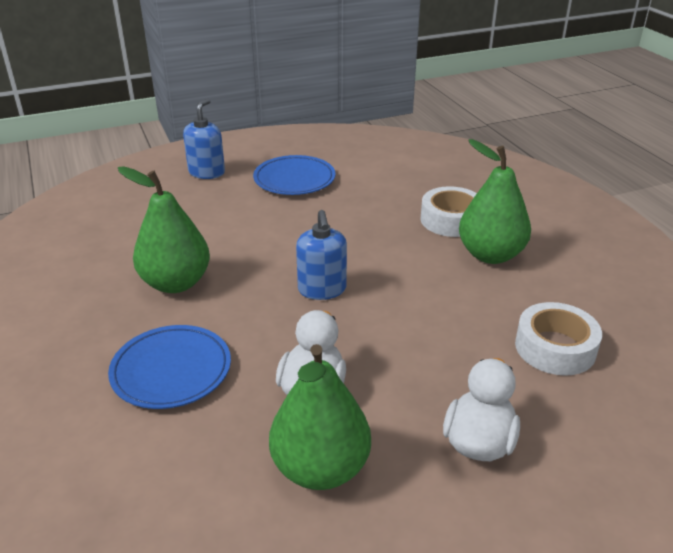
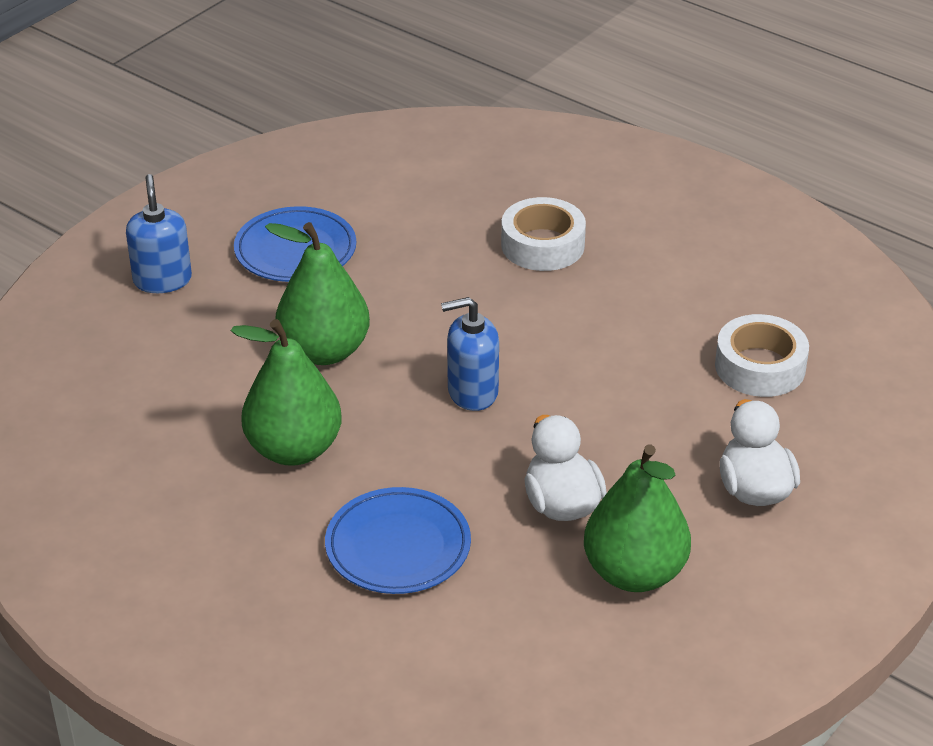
camera: 30 degrees left, 5 degrees up
(322, 289) = (472, 392): blue soap dispenser -> blue soap dispenser turned 120 degrees clockwise
(490, 255) = (621, 278): green pear -> green pear (324, 351)

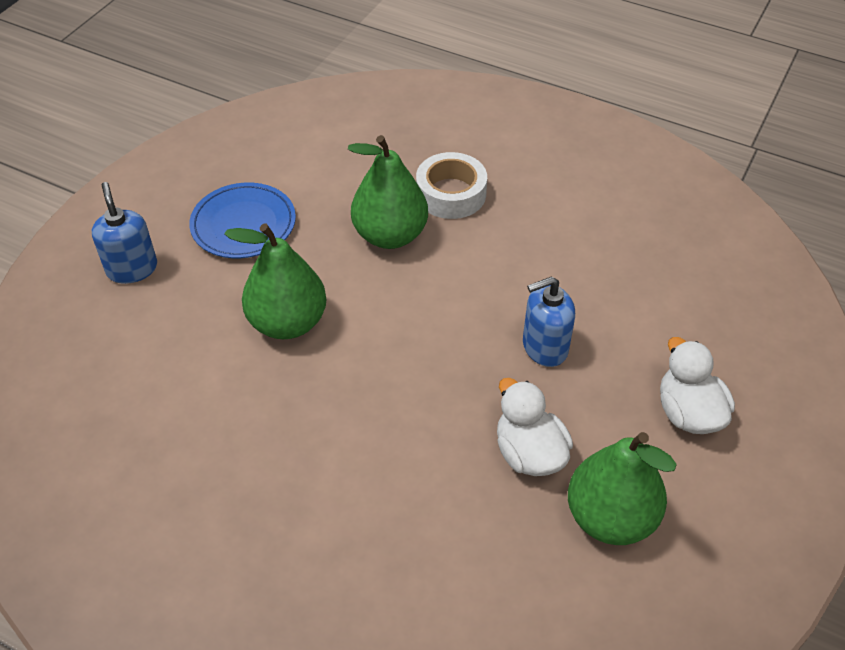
camera: 10 degrees left, 10 degrees up
(294, 449) = (280, 429): green pear -> green pear (390, 235)
(398, 546) = (395, 522): blue plate -> none
(472, 392) = (425, 347): blue soap dispenser -> blue soap dispenser (544, 347)
(760, 366) = (658, 288): white tape -> none

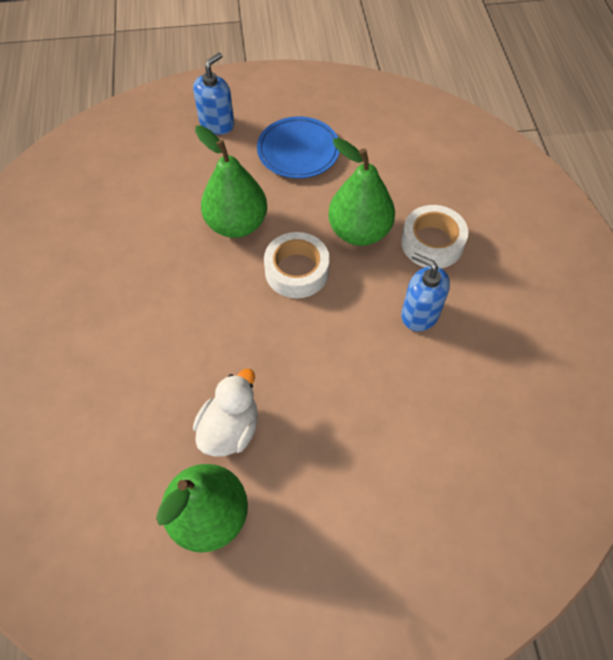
camera: 55 degrees right, 10 degrees up
(392, 306) = (296, 271): none -> white tape
(544, 347) = (334, 386): blue soap dispenser -> blue soap dispenser (420, 314)
(688, 413) = (347, 523): white duck -> none

